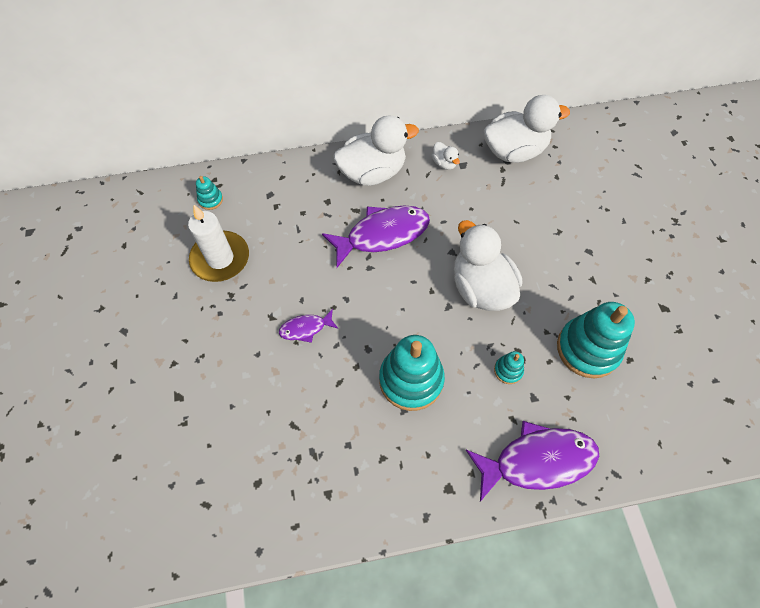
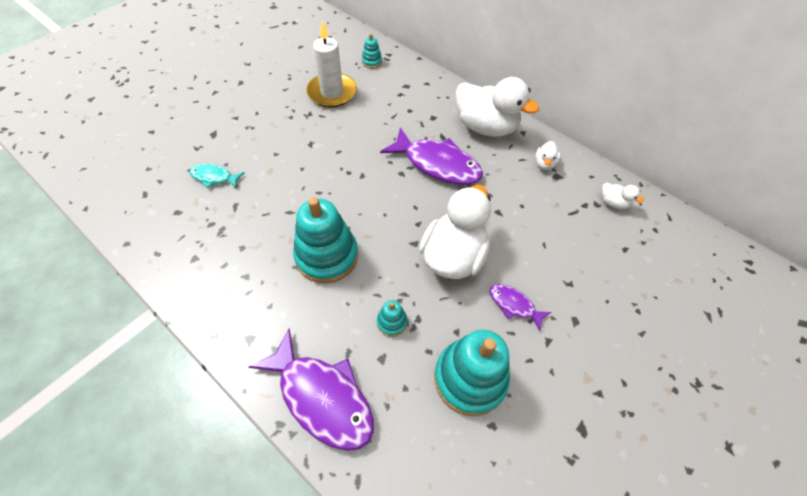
camera: 50 degrees right, 5 degrees down
(240, 426) = (214, 177): none -> turquoise fish
(305, 328) = (317, 167): purple fish -> purple fish (514, 305)
(514, 151) = (613, 203): white duck -> white duck, size x0.43

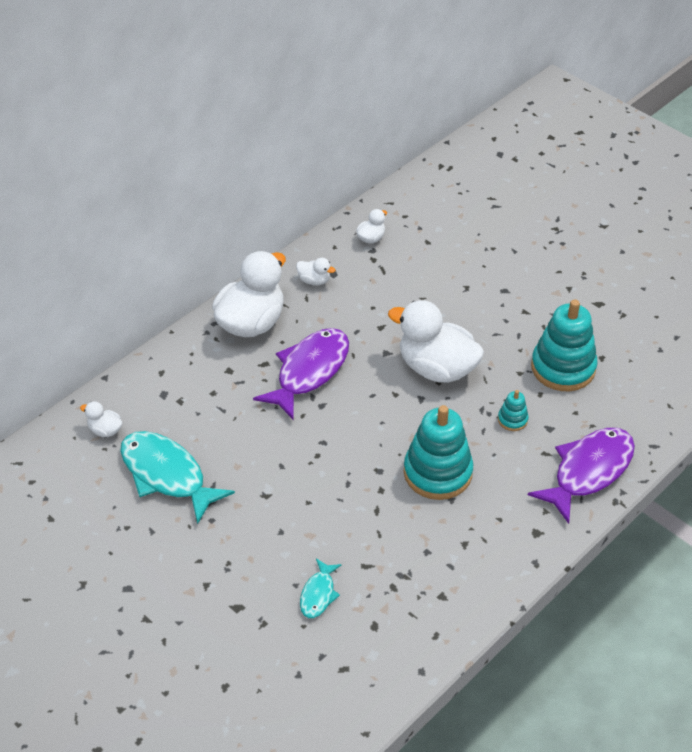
camera: 85 degrees left, 10 degrees down
(332, 92) = (167, 475): white candle -> turquoise fish
(372, 62) = (105, 430): turquoise stacking toy -> white duck
(514, 305) = (490, 329): purple fish -> none

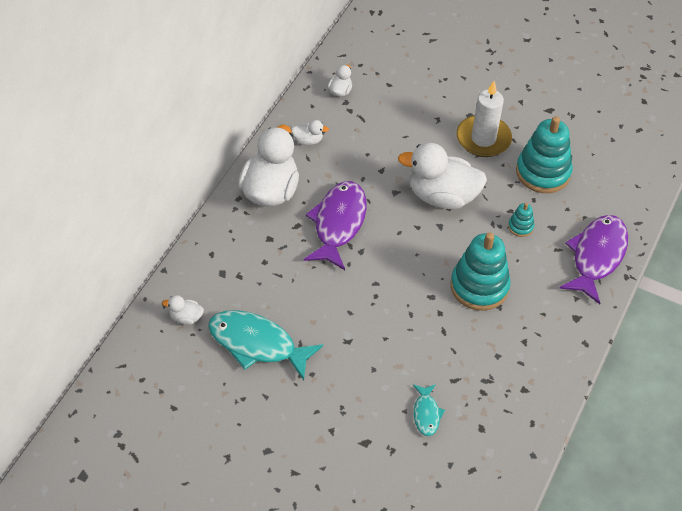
camera: 20 degrees left, 5 degrees up
(509, 318) = (483, 139): none -> white candle

